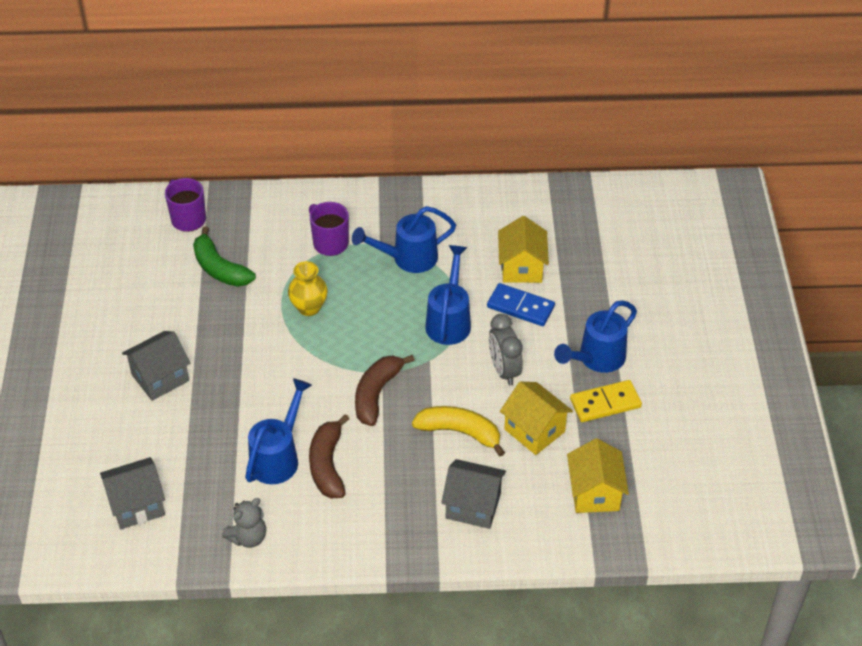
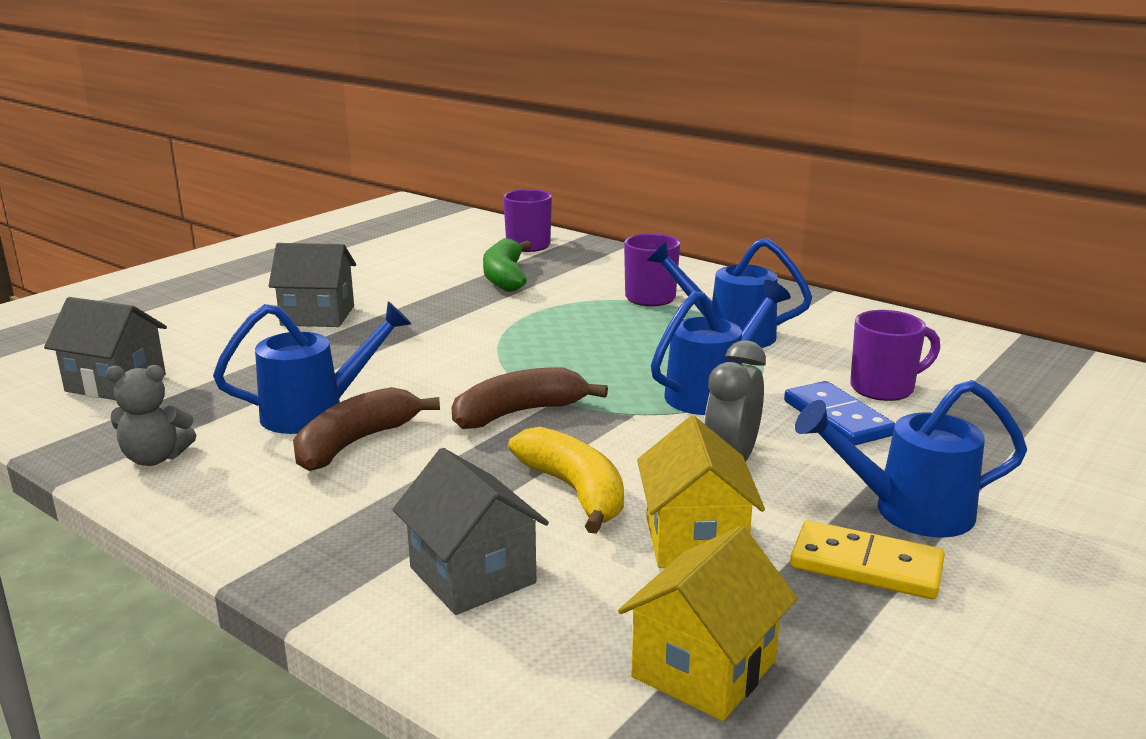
camera: 40 degrees right, 25 degrees down
(309, 308) = (552, 327): yellow vase -> none
(521, 267) = (884, 388): yellow house -> purple mug

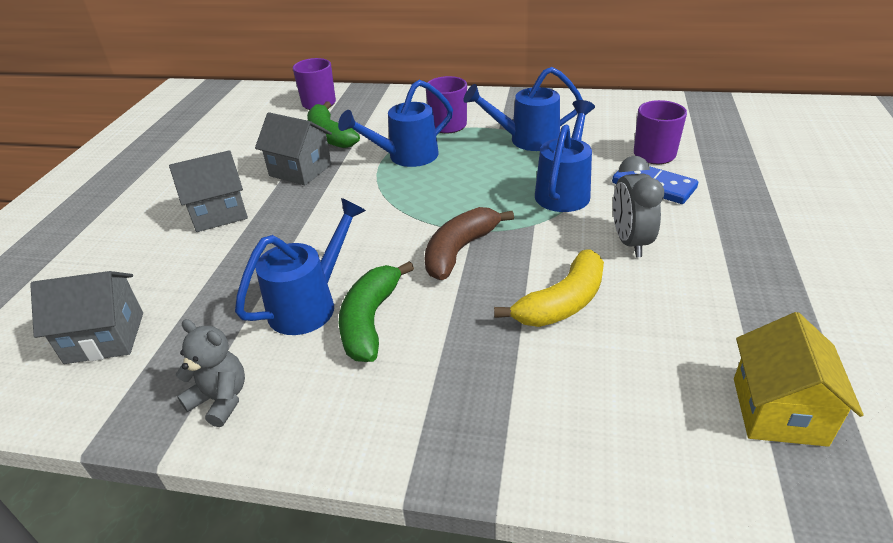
camera: 25 degrees left, 15 degrees up
(155, 458) = (220, 399): grey teddy bear -> grey teddy bear turned 120 degrees counterclockwise
(355, 443) = (370, 321): brown banana -> green banana
(472, 575) = (570, 402): grey house -> grey house (300, 170)
(575, 491) = (562, 303): yellow banana -> yellow banana turned 105 degrees clockwise
(695, 540) = (672, 312): yellow house -> none
(866, 566) = (779, 291): yellow domino -> none
(908, 511) = (759, 241): blue watering can -> blue watering can (406, 157)

